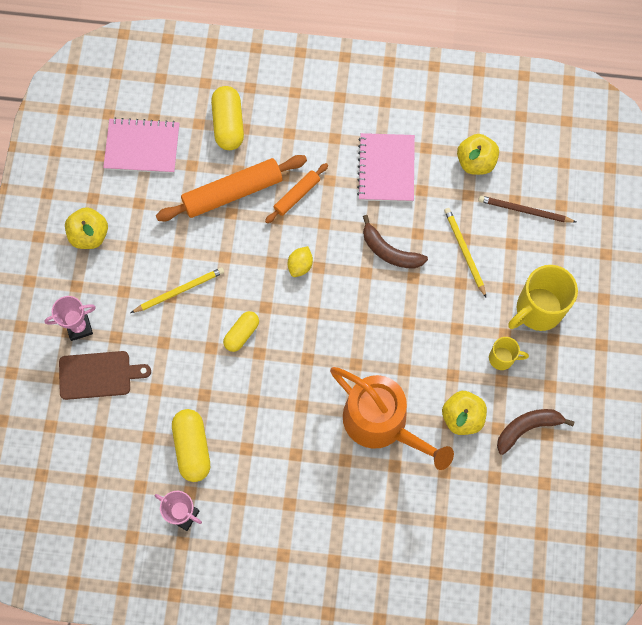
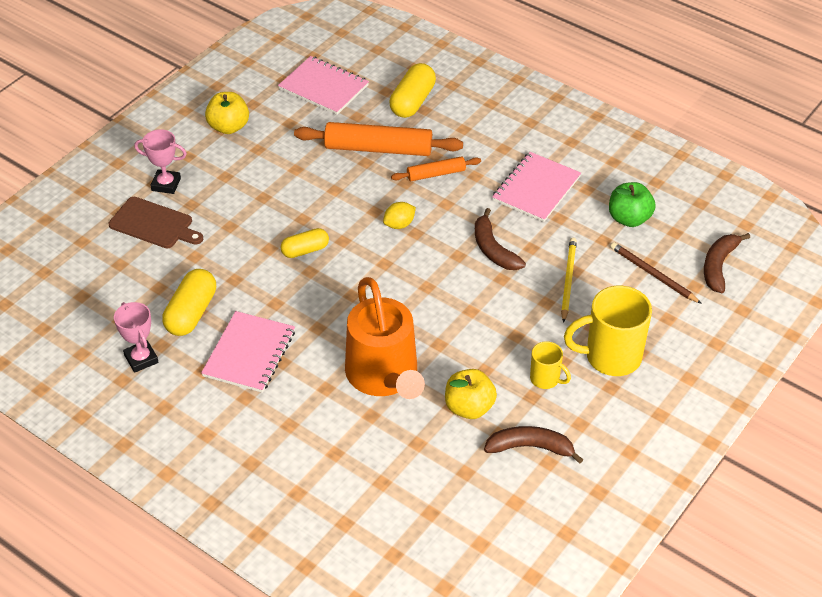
camera: 30 degrees right, 25 degrees down
(179, 290) = (274, 196): yellow pencil -> none
(265, 461) = (249, 353): none -> pink notebook
(475, 162) = (629, 218): yellow apple -> green apple
(568, 175) = (719, 266): none -> brown banana

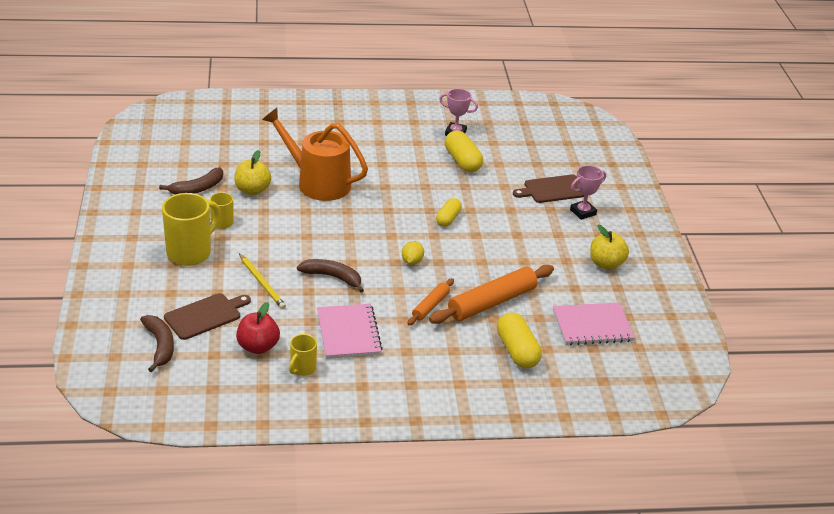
camera: 135 degrees right, 10 degrees down
(249, 353) = (404, 159): pink notebook -> none
(607, 180) = (302, 368): none -> yellow mug
(629, 218) = (258, 347): green apple -> red apple
(653, 274) = (205, 316): brown pencil -> brown cutting board

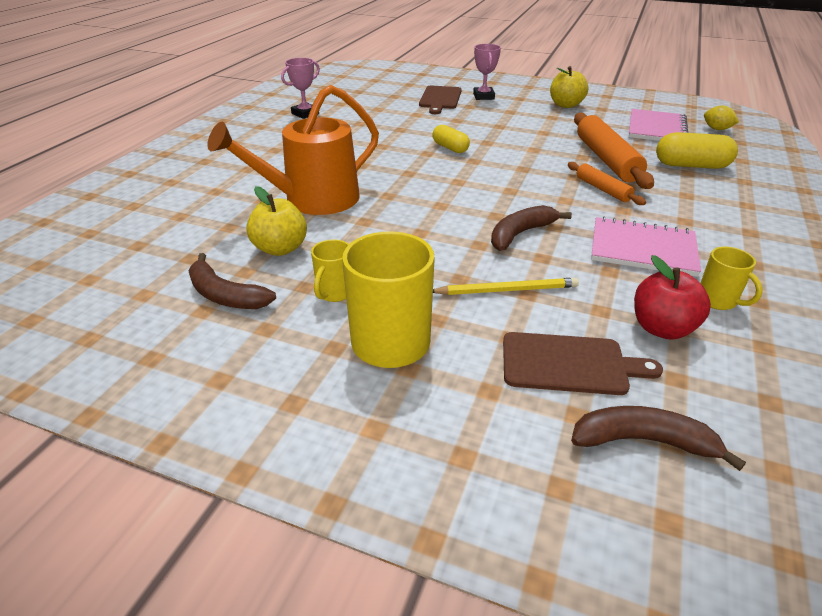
camera: 60 degrees left, 0 degrees up
(197, 188) = (225, 295): brown banana -> brown banana turned 135 degrees clockwise
(205, 316) = (569, 364): brown cutting board -> brown cutting board turned 105 degrees clockwise
(412, 261) = (515, 181): yellow lemon -> yellow lemon (717, 129)
(462, 161) = (357, 121): yellow capsule -> none

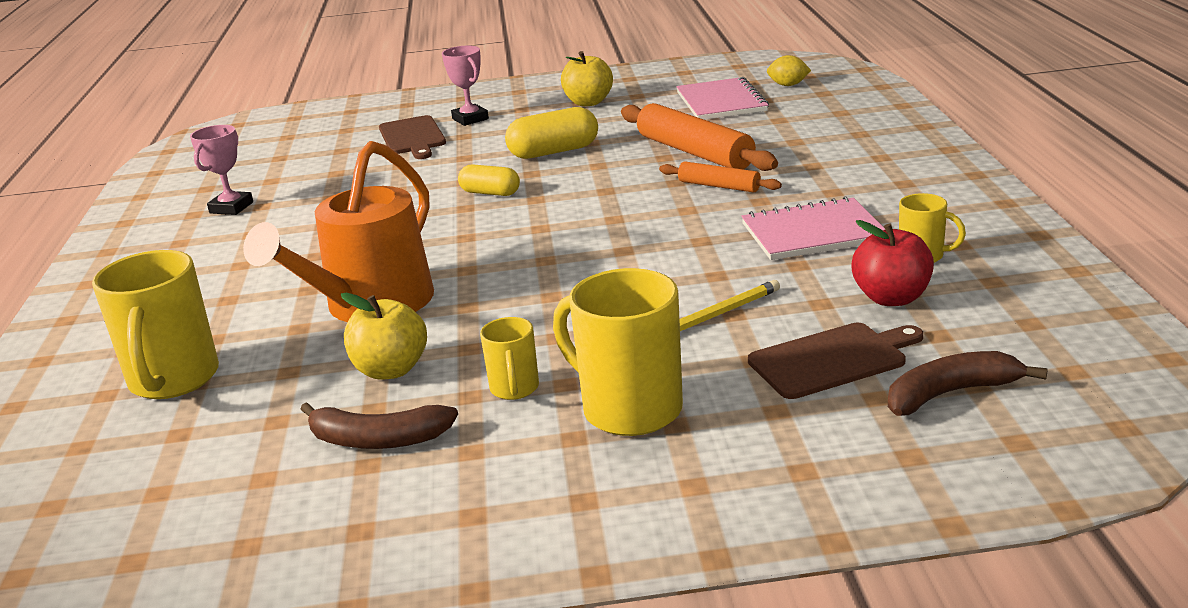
camera: 25 degrees left, 10 degrees down
(171, 209) = (173, 380): none -> yellow mug
(521, 234) = (670, 260): brown banana -> none
(691, 165) = (793, 133): yellow capsule -> yellow capsule (554, 152)

